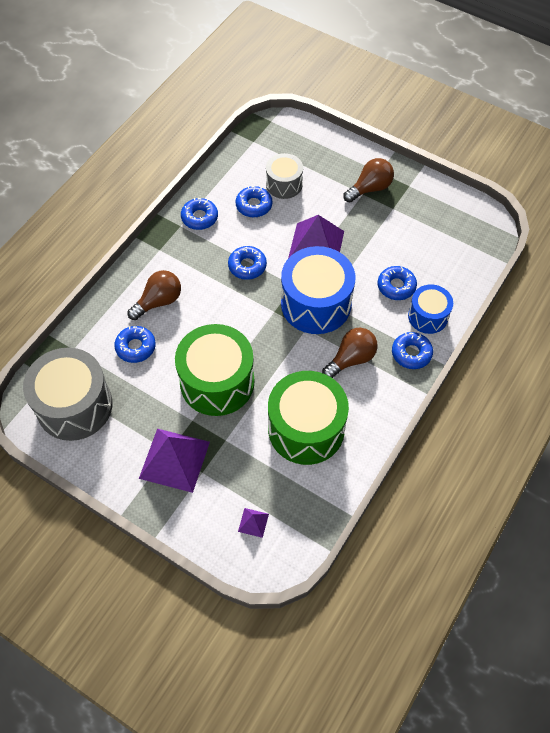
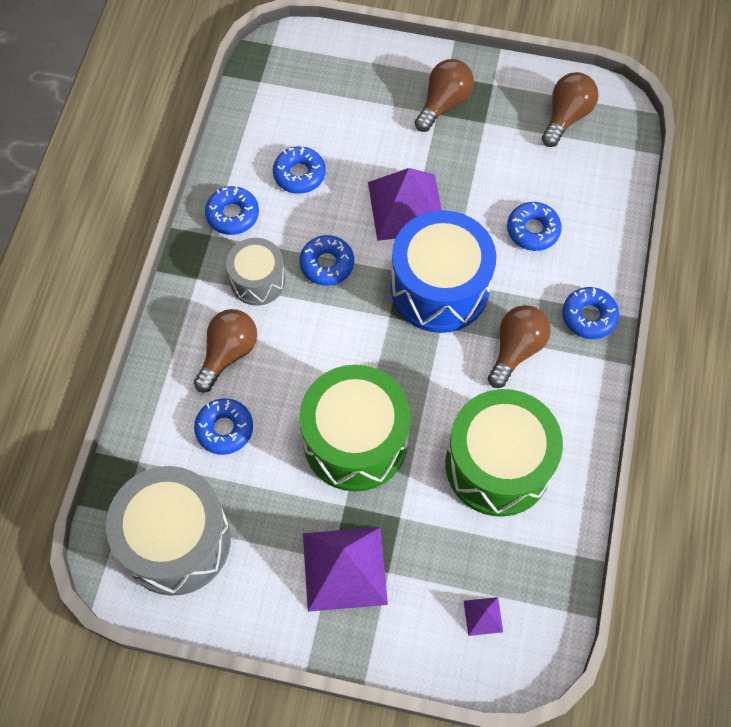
camera: 20 degrees left, 5 degrees up
(284, 184) = (327, 131): grey drum -> grey drum (258, 280)
(428, 316) = (589, 259): blue drum -> none
(451, 221) = (566, 117): none -> brown light bulb

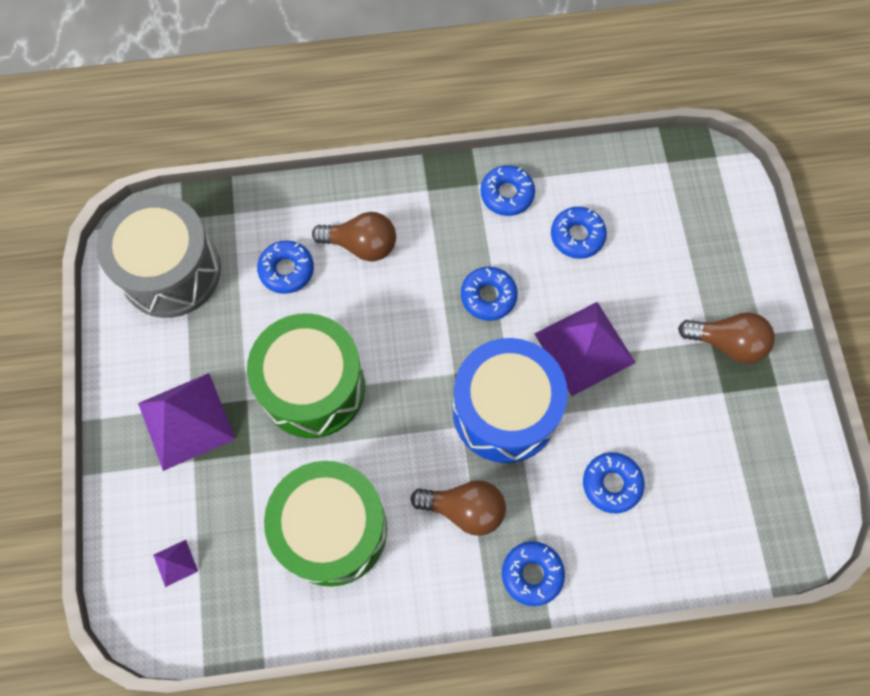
camera: 70 degrees right, 5 degrees up
(258, 280) = (446, 242): grey drum -> none
(566, 117) = (772, 477): brown light bulb -> none

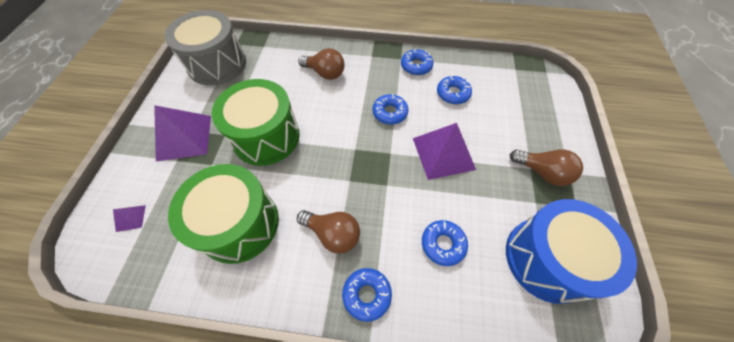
camera: 15 degrees right, 10 degrees down
(286, 270) = (278, 76): blue donut -> none
(505, 411) = (380, 178): blue drum -> blue drum (547, 259)

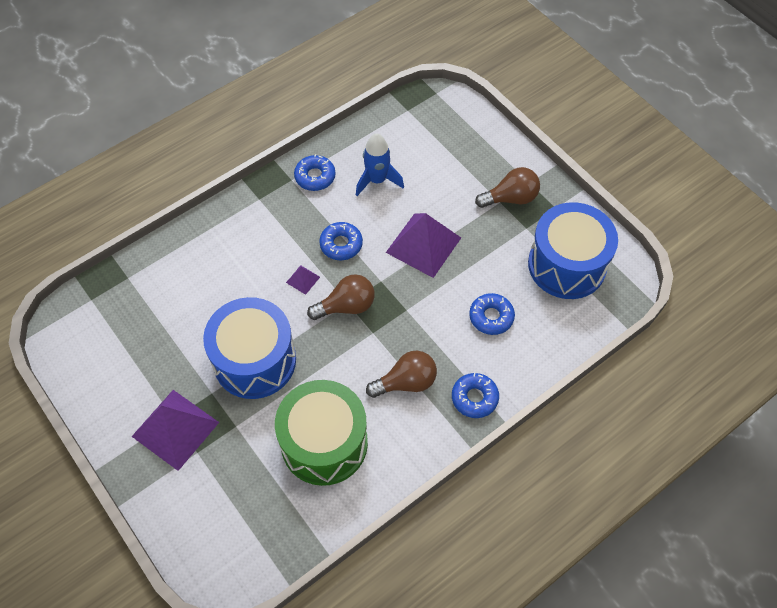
camera: 45 degrees left, 0 degrees up
(131, 218) = (225, 525): purple pyramid -> purple pyramid (303, 279)
(217, 64) = (103, 337): grey drum -> none
(266, 137) = (255, 360): green drum -> blue drum
(325, 73) = (234, 254): brown light bulb -> brown light bulb (346, 306)
(453, 93) = (377, 180): blue donut -> blue rocket

